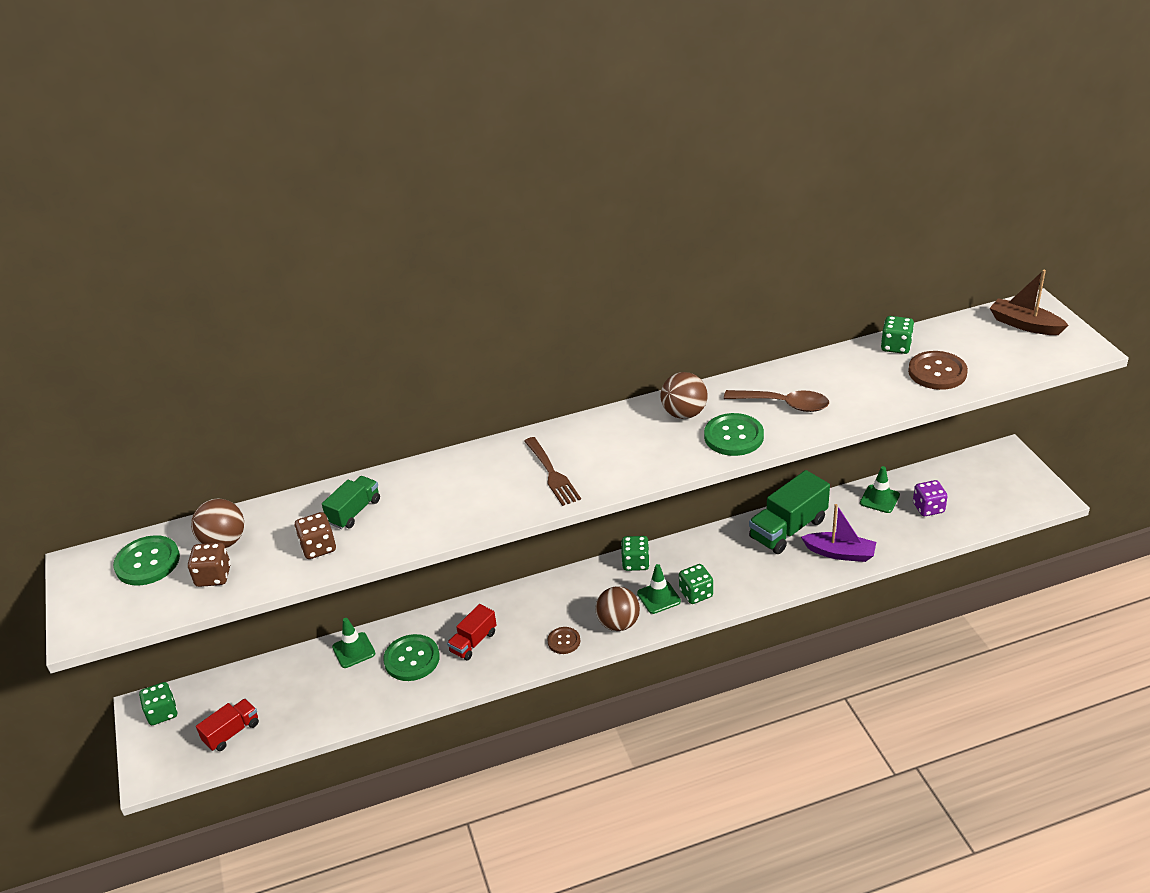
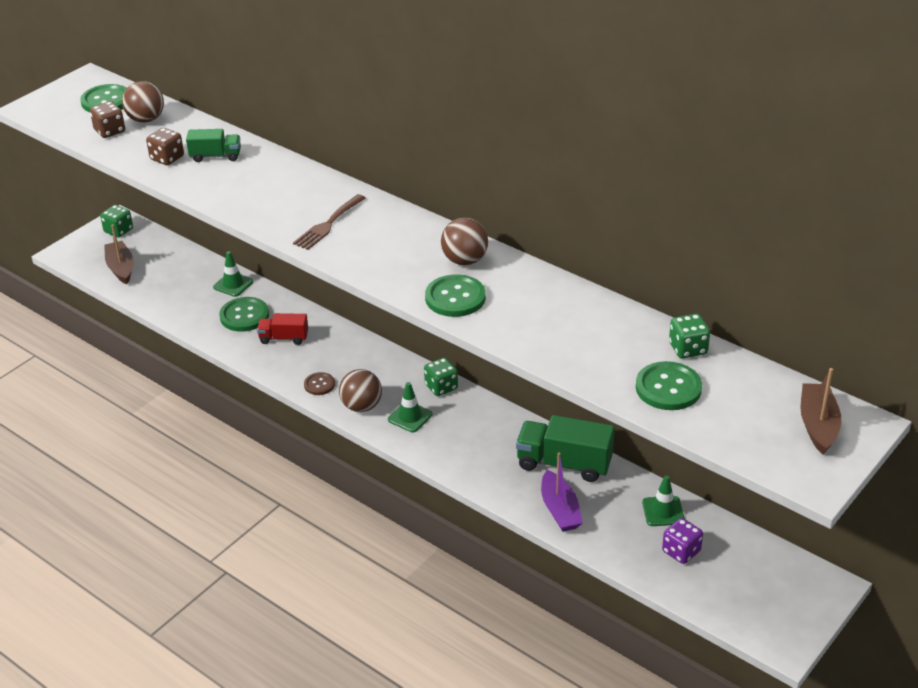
camera: 55 degrees right, 0 degrees up
(232, 732) = (121, 268): red truck -> brown boat
(696, 593) = (432, 437): green dice -> none
(784, 404) = (527, 310): brown spoon -> none
(937, 372) = (668, 388): brown button -> green button

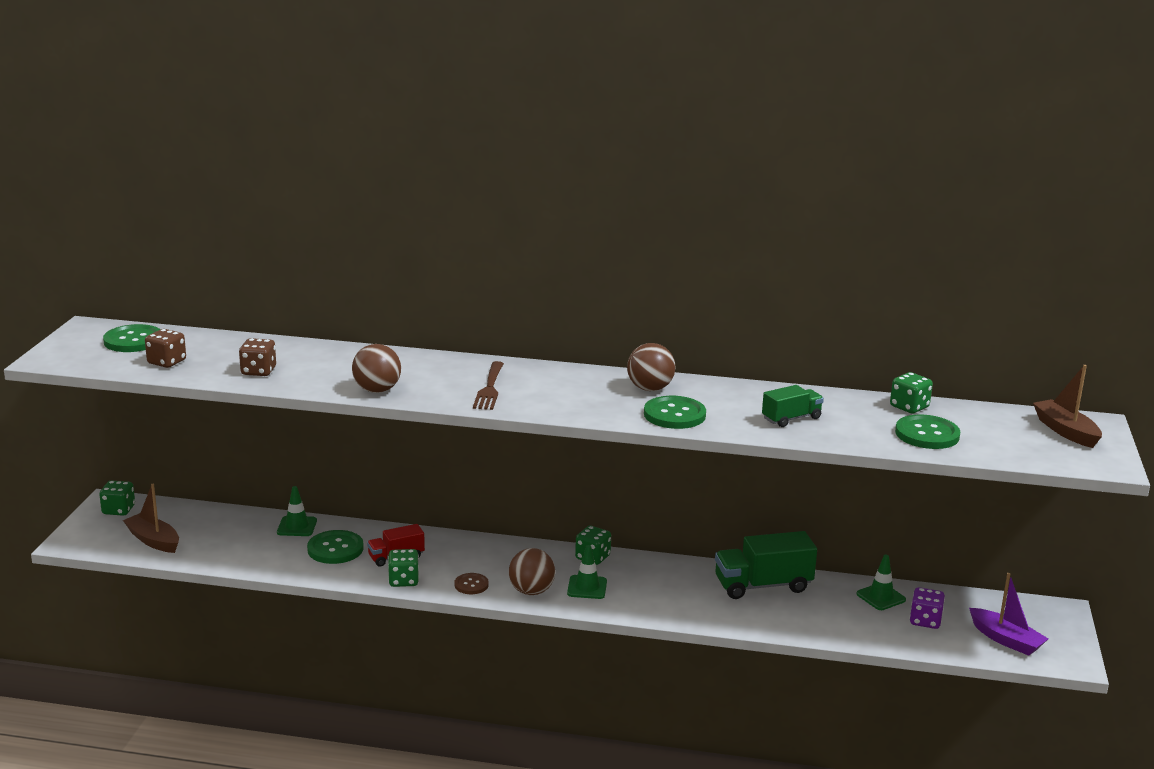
camera: 30 degrees left, 15 degrees down
(146, 119) = (197, 347): brown ball -> brown ball (377, 390)
(215, 156) = (310, 361): green truck -> green truck (791, 418)
(271, 364) = (403, 580): none -> green dice
(560, 510) = (795, 620): purple boat -> purple boat (1006, 640)

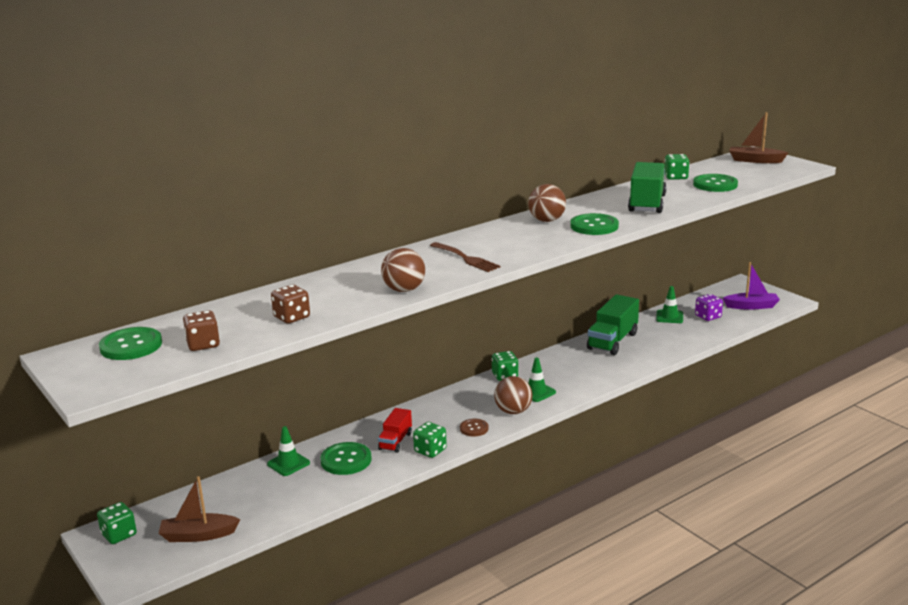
camera: 45 degrees left, 0 degrees up
(791, 418) = (647, 203): green truck -> green truck, size x1.72

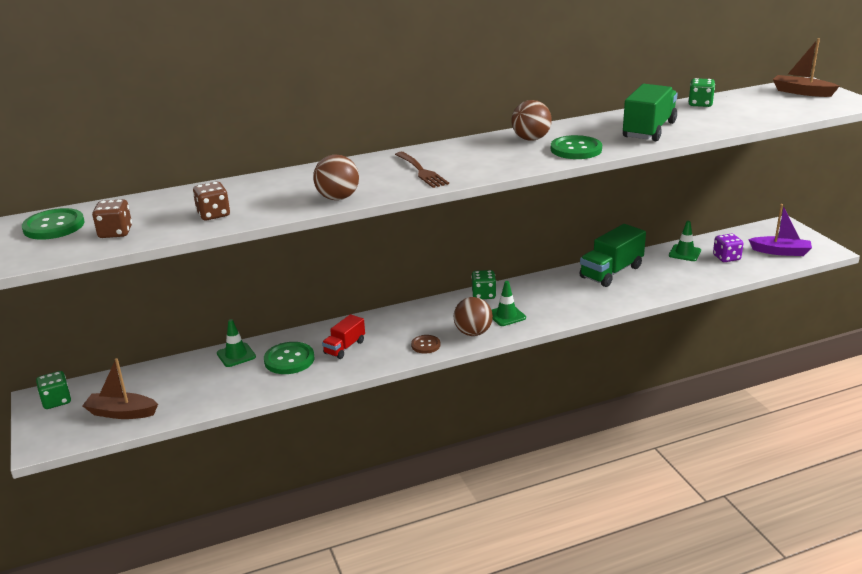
camera: 15 degrees right, 5 degrees up
(430, 450) = (372, 362): green dice -> none
(715, 184) = (738, 115): green button -> none

